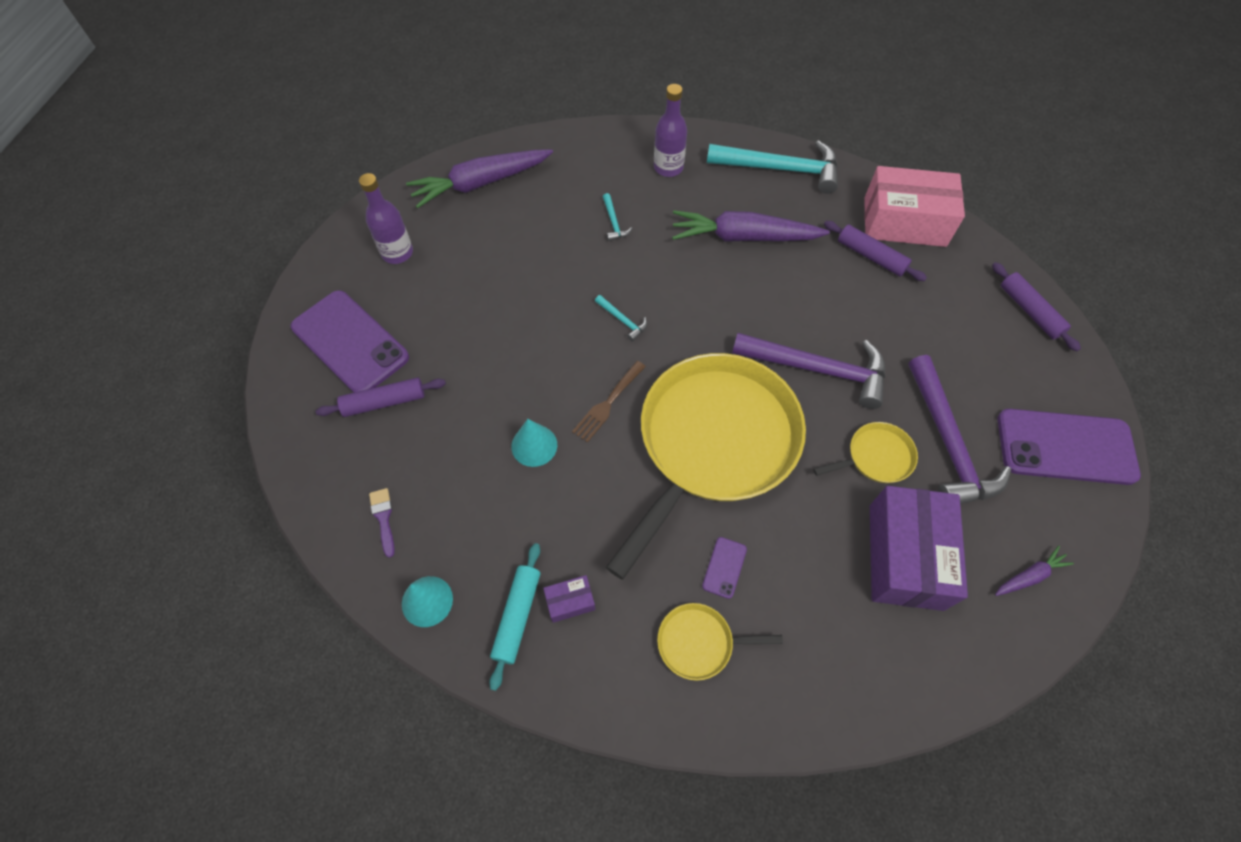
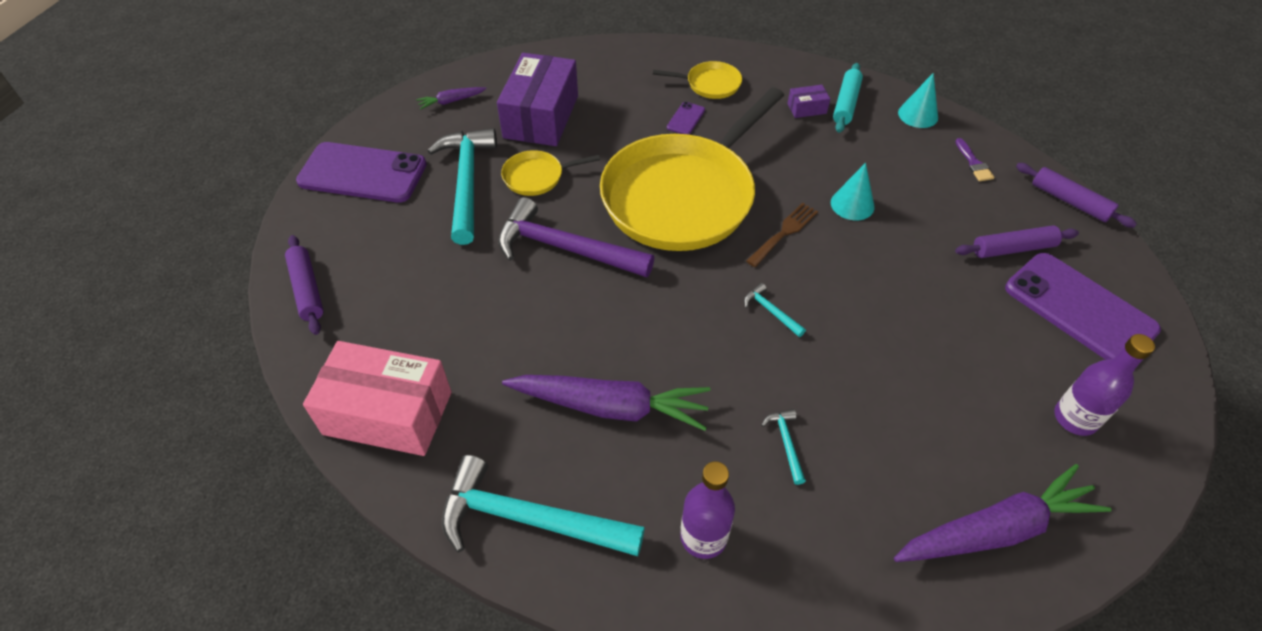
camera: 175 degrees left, 10 degrees down
(871, 256) = (455, 367): purple rolling pin -> purple rolling pin (1069, 201)
(948, 443) = (467, 182): purple hammer -> turquoise hammer

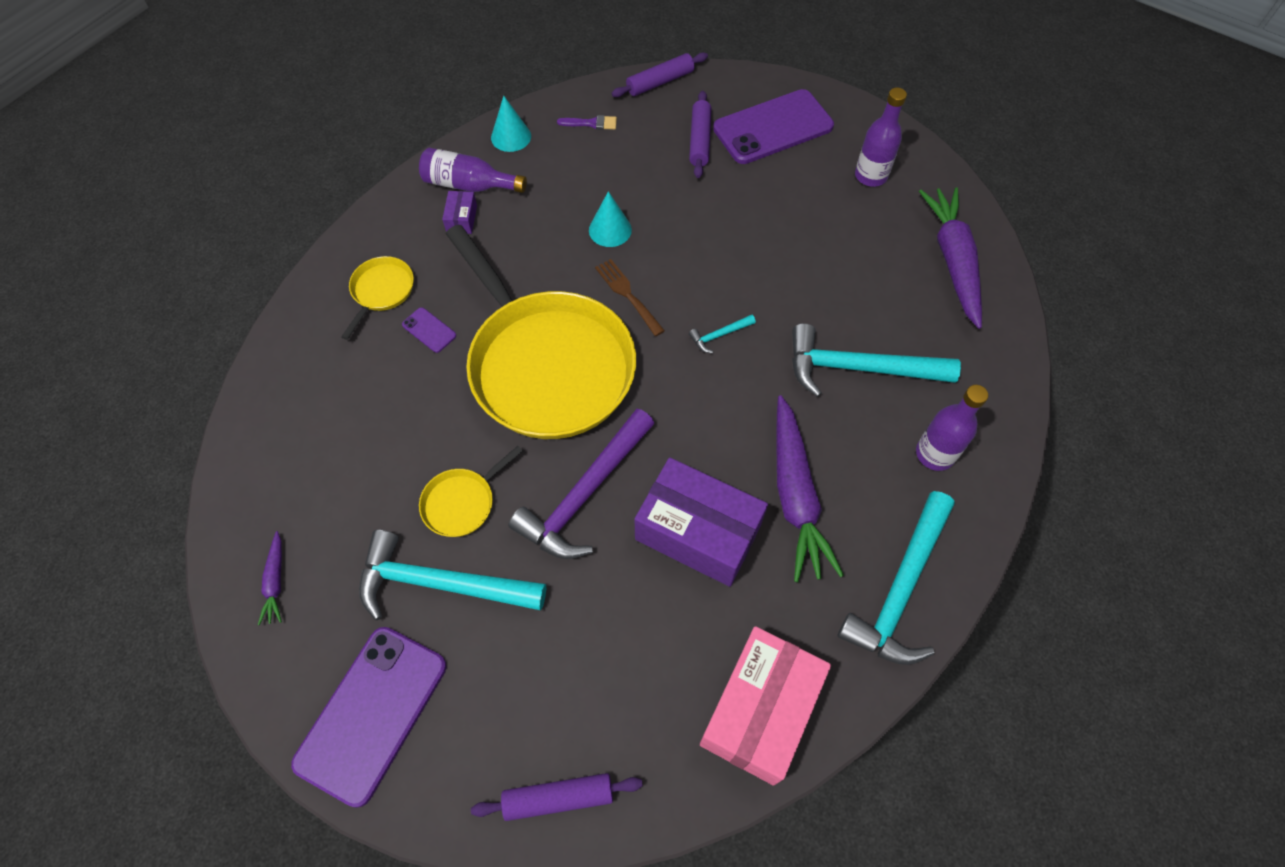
camera: 75 degrees left, 10 degrees up
(537, 177) = (462, 502): yellow pan -> yellow pan turned 45 degrees clockwise
(541, 116) = (357, 478): purple box -> purple box (698, 532)
(610, 407) = (795, 495): purple carrot -> purple carrot turned 150 degrees clockwise
(786, 443) = (858, 368): turquoise hammer -> turquoise hammer, size x2.39
(846, 104) = (469, 185): turquoise rolling pin -> purple bottle

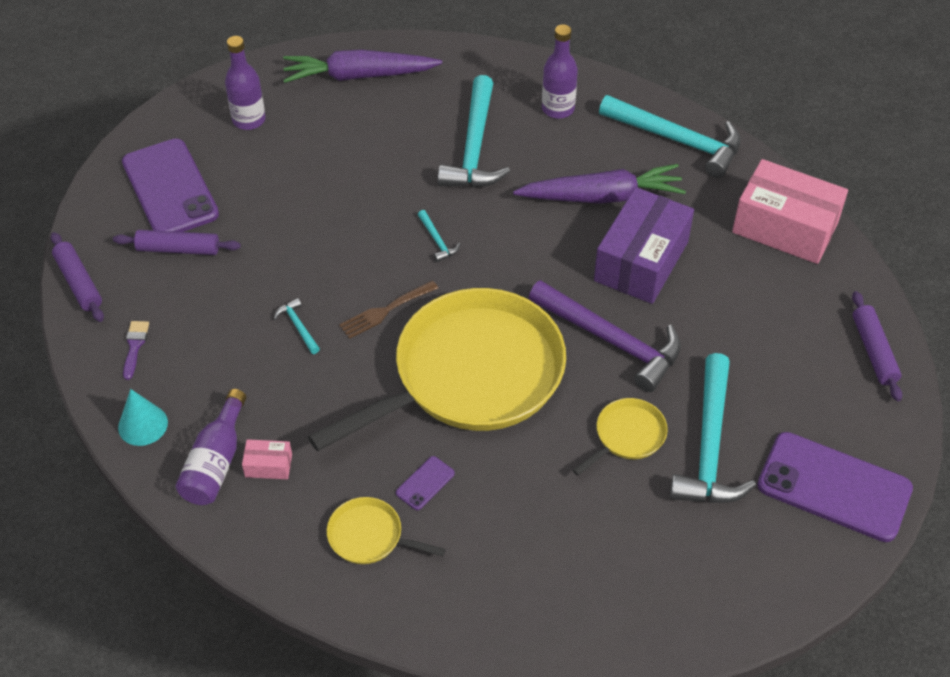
camera: 90 degrees left, 10 degrees down
(276, 582) = (724, 586): purple carrot -> none
(461, 219) = (268, 465): purple box -> pink box
(462, 502) = (627, 436): yellow pan -> yellow pan turned 90 degrees counterclockwise
(610, 230) = (298, 326): turquoise cone -> turquoise hammer

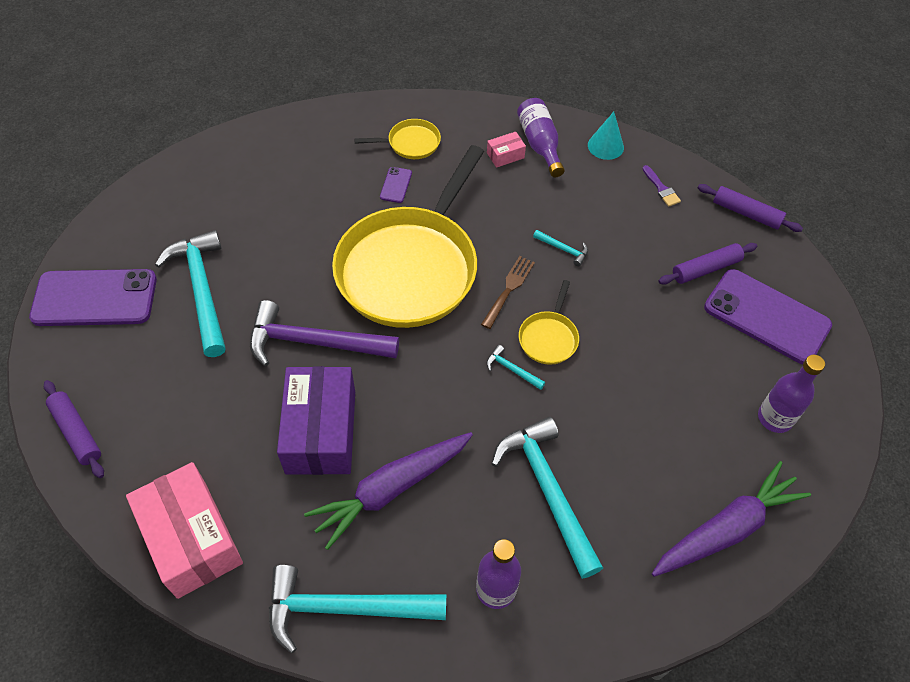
camera: 150 degrees right, 5 degrees up
(627, 436) = (268, 272): yellow pan -> yellow pan (549, 338)
(785, 227) = (191, 539): pink box -> pink box turned 60 degrees clockwise

